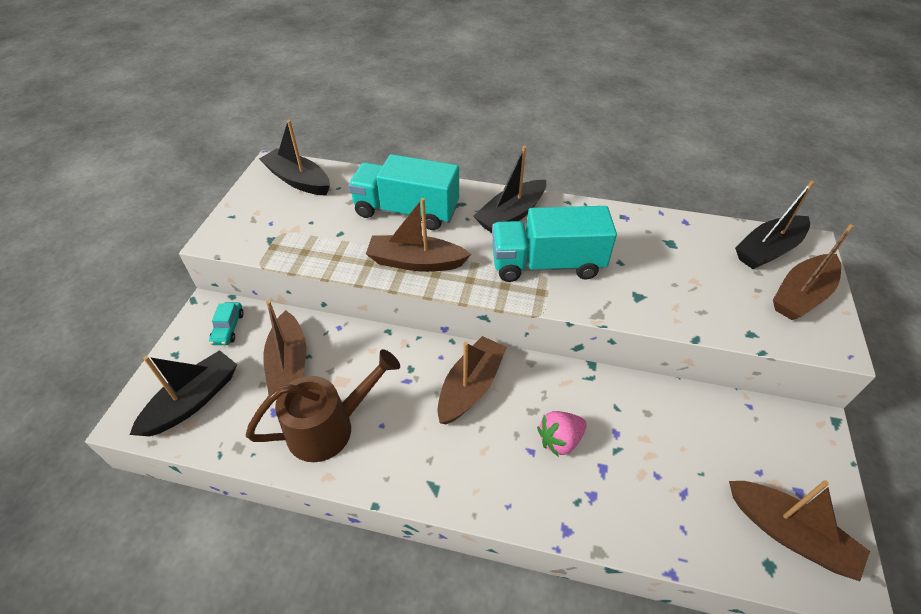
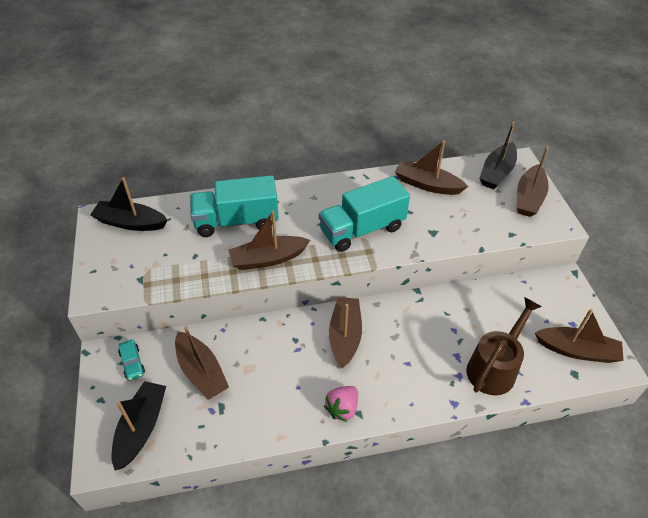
camera: 25 degrees left, 0 degrees up
(330, 427) = (261, 403): brown watering can -> brown watering can (495, 367)
(511, 215) = (317, 200): black boat -> none
(560, 440) = (422, 349): pink strawberry -> pink strawberry (342, 408)
(661, 237) = (427, 185): none -> brown boat

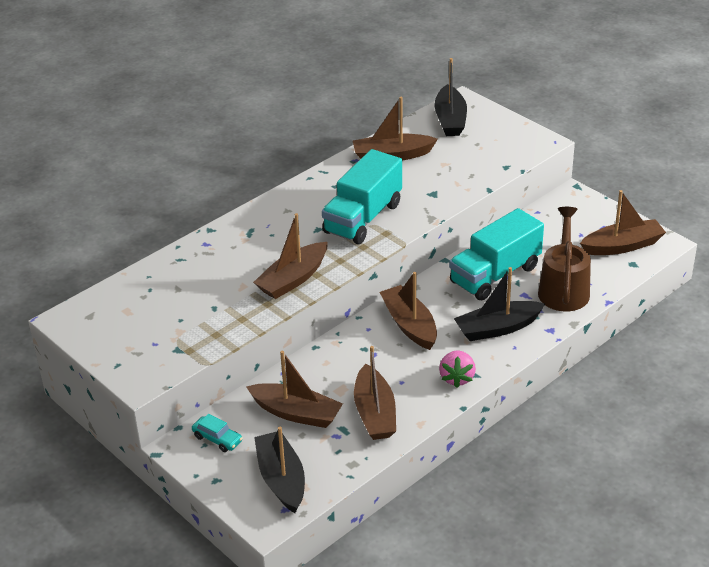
camera: 30 degrees left, 10 degrees down
(130, 223) = (110, 310): black boat -> black boat (497, 328)
(236, 221) = (227, 262): turquoise truck -> turquoise truck (495, 275)
(529, 198) = (498, 130): brown boat -> brown boat (375, 413)

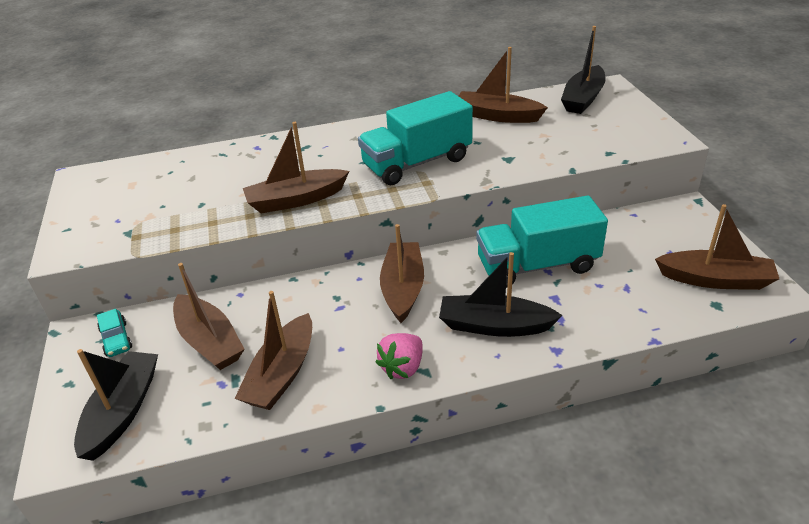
camera: 30 degrees right, 0 degrees up
(563, 288) = (607, 306): brown watering can -> none

